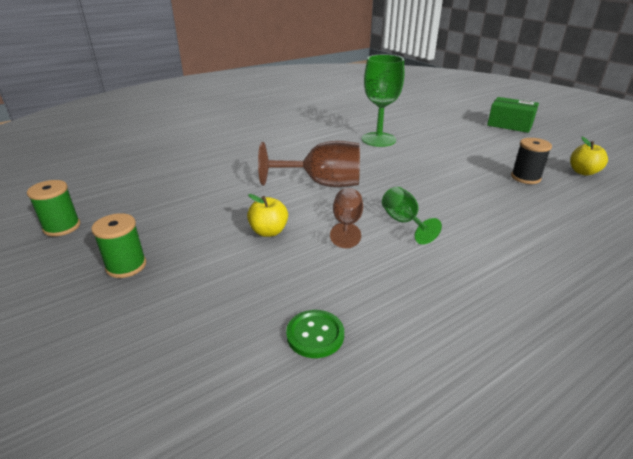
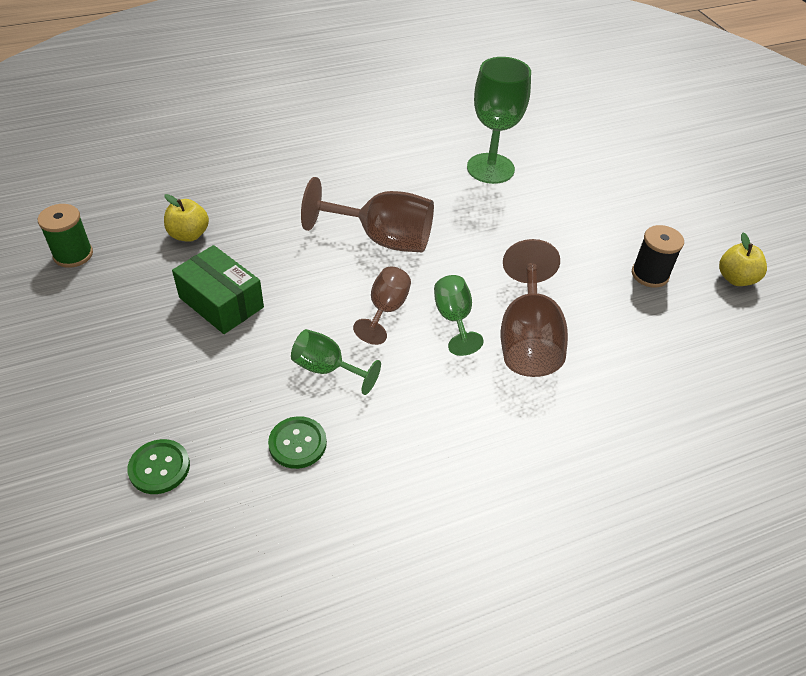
camera: 10 degrees right, 15 degrees up
(126, 266) = (133, 323): green spool -> none
(178, 385) = (159, 468): none -> green button
(268, 231) = (294, 304): yellow apple -> yellow apple (189, 235)
(317, 271) = (327, 369): none -> green goblet
(468, 226) = (528, 339): none -> brown goblet
(510, 124) = (696, 167): green box -> green box (221, 302)

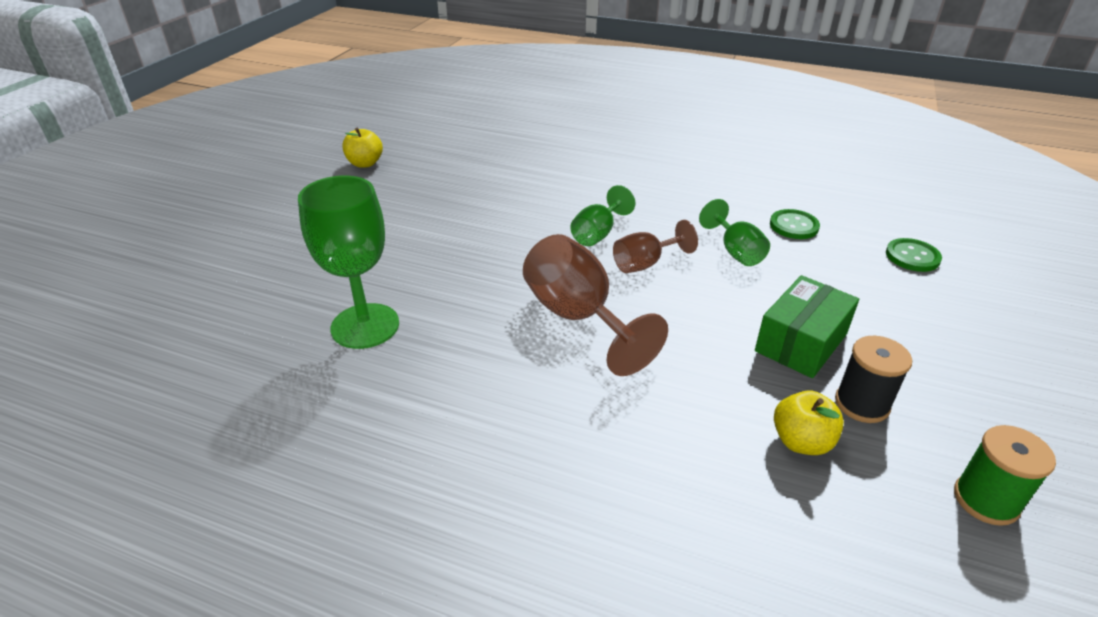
camera: 135 degrees left, 10 degrees down
(221, 302) = (801, 342): green box -> green box turned 45 degrees clockwise
(528, 339) = (561, 201): brown goblet -> none
(650, 274) = (412, 190): black spool -> black spool (862, 404)

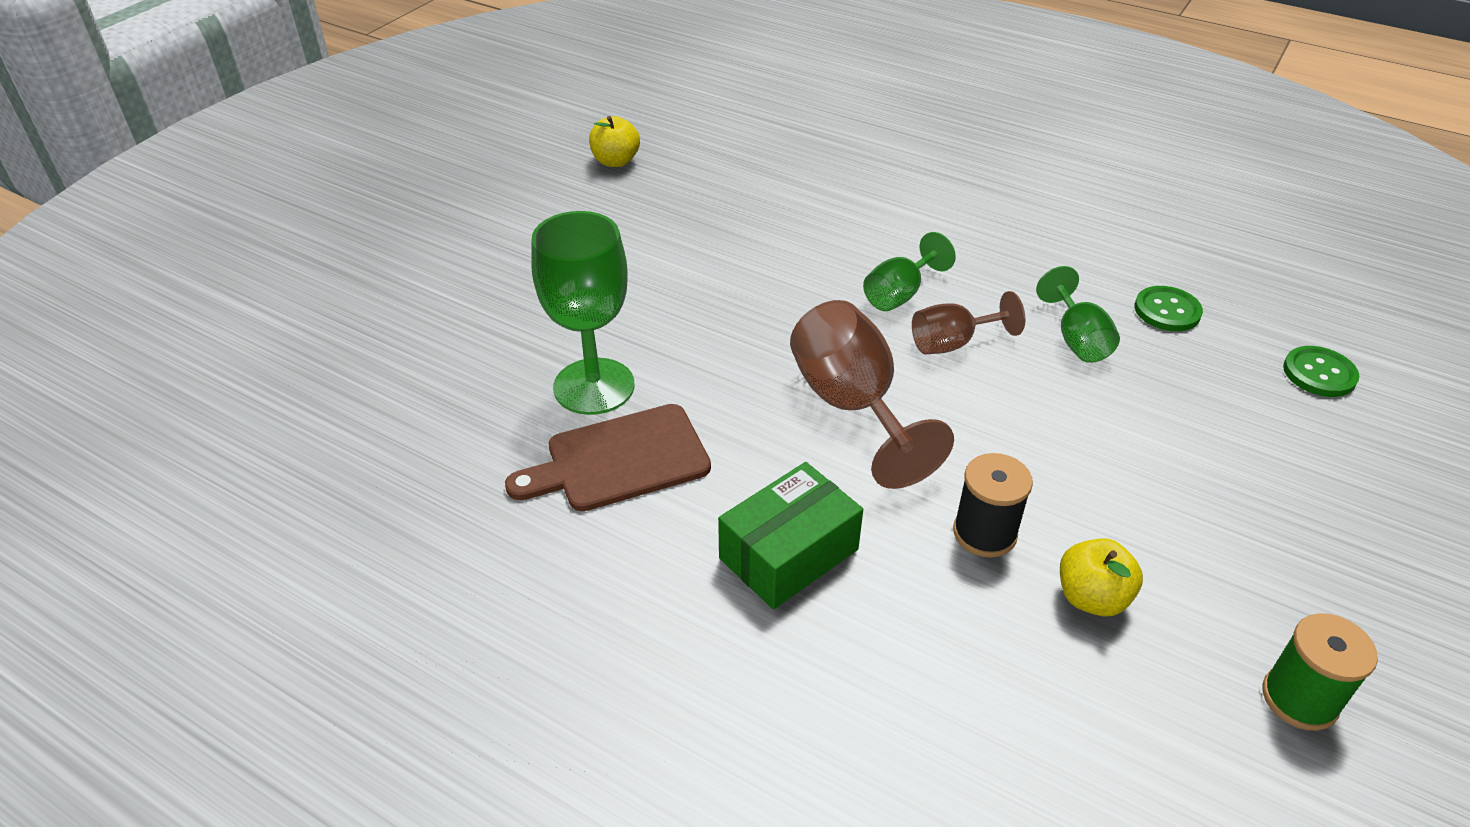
camera: 10 degrees right, 5 degrees up
(393, 381) = (619, 460): none -> brown cutting board
(801, 342) = (1128, 474): green box -> green box (788, 554)
(862, 404) = (1182, 562): black spool -> black spool (984, 533)

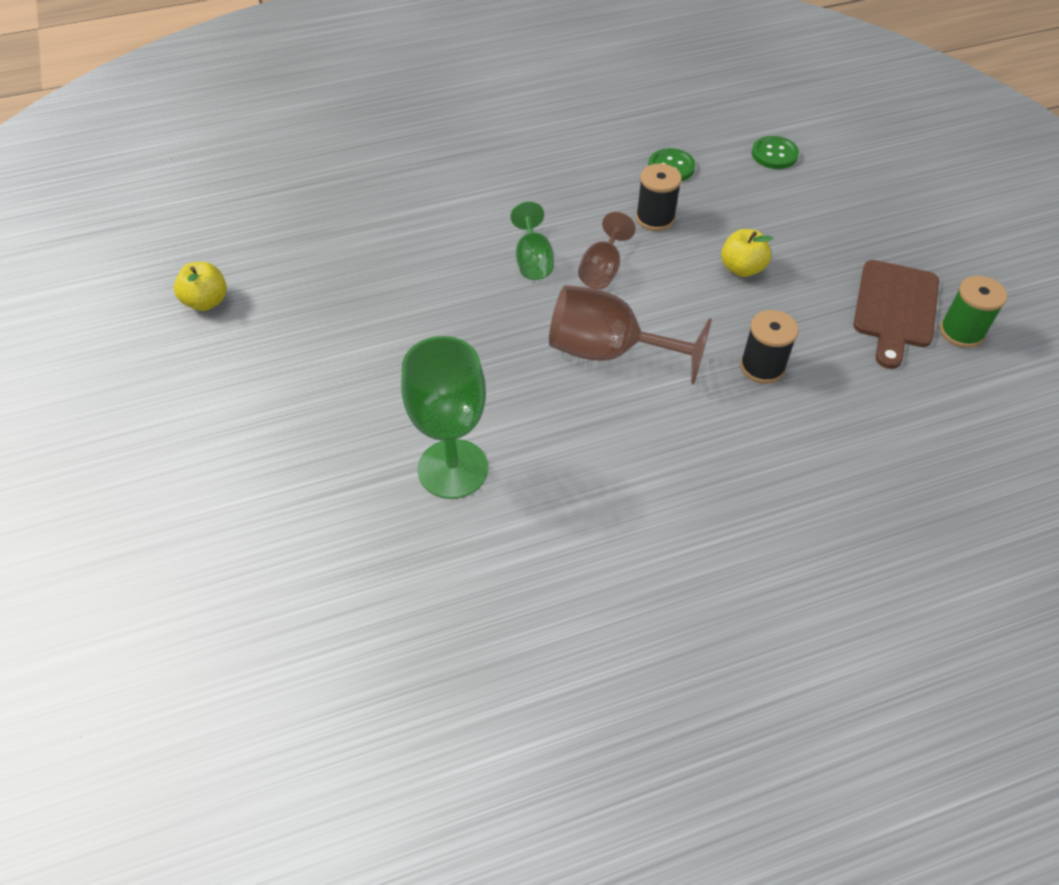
camera: 50 degrees left, 10 degrees up
(619, 460) = (540, 498): brown cutting board -> brown cutting board (895, 308)
(788, 554) = (700, 464): green box -> none
(1077, 339) = (655, 218): green goblet -> black spool
(1091, 598) = (842, 358): yellow apple -> yellow apple (742, 268)

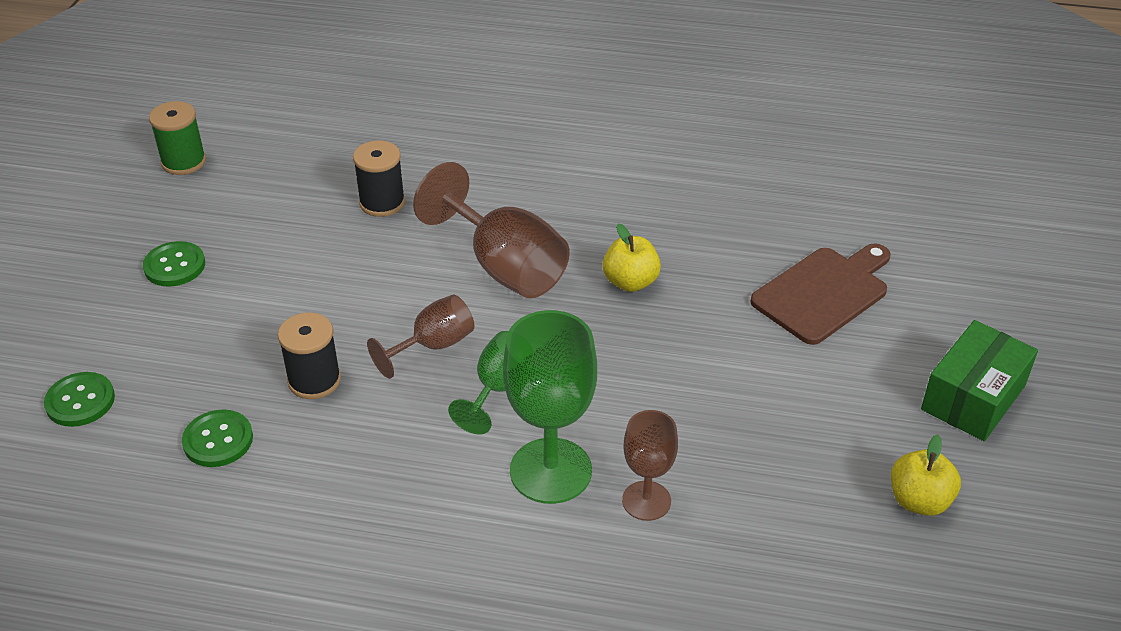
camera: 150 degrees left, 10 degrees down
(176, 395) = (973, 397): none -> green box
(388, 234) = (646, 501): none -> brown goblet
(453, 469) = (718, 232): green goblet -> green goblet (550, 471)
(742, 268) = (293, 288): yellow apple -> yellow apple (630, 282)
(840, 249) = (174, 266): none -> green button
(895, 308) = (207, 199): brown cutting board -> brown cutting board (824, 293)

